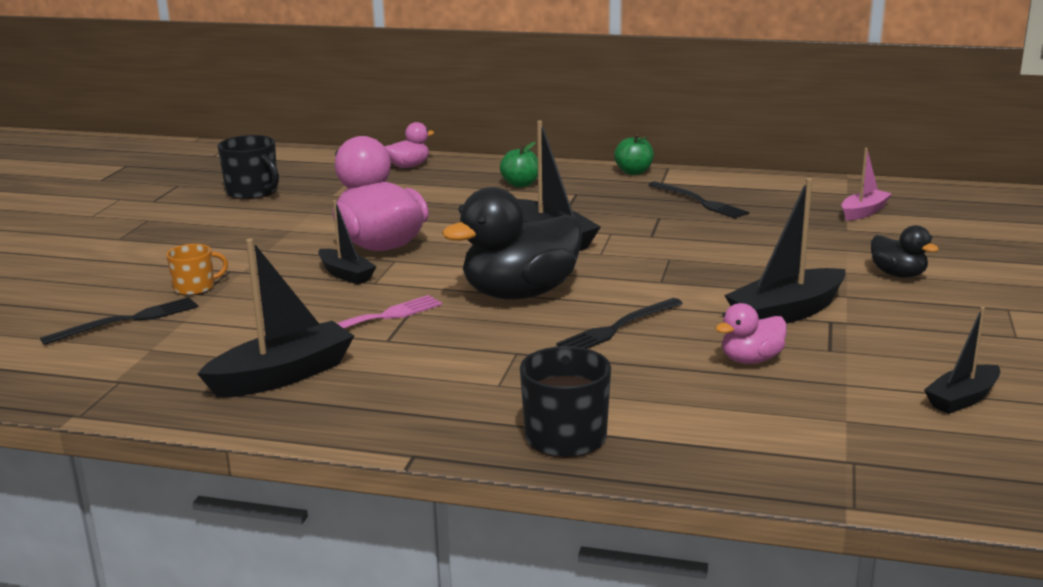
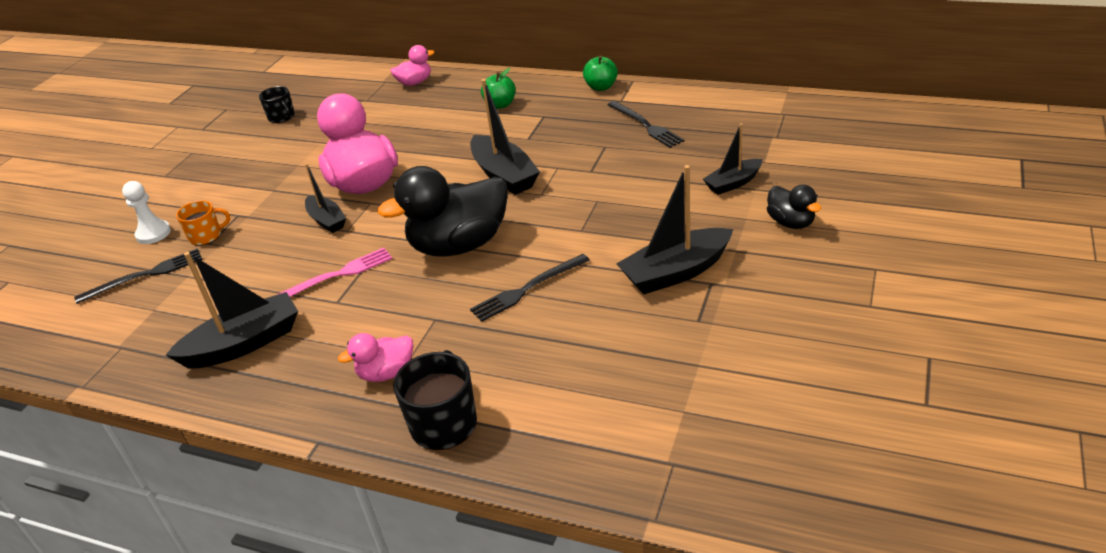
camera: 10 degrees right, 15 degrees up
(124, 286) = (153, 233): none -> white pawn
(253, 192) = (282, 117): black mug -> black mug, size x0.63
(751, 360) = (626, 332): pink duck -> pink duck (386, 373)
(863, 212) = (787, 139): pink boat -> none
(962, 399) = (794, 387): black boat -> black boat (733, 183)

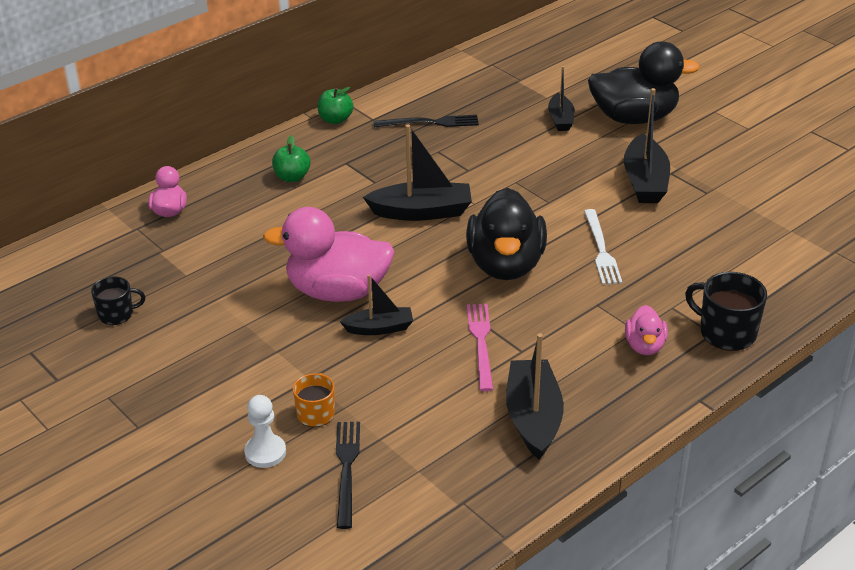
camera: 65 degrees left, 0 degrees up
(527, 289) = (601, 250): black fork -> white fork
(791, 222) = (634, 118): black duck -> black duck, size x2.04

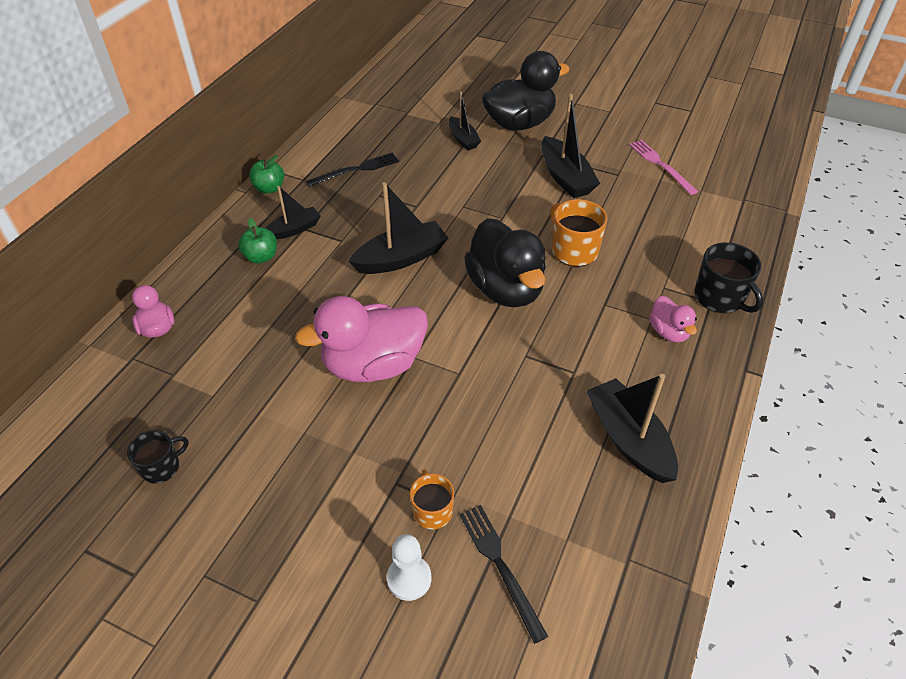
camera: 25 degrees left, 10 degrees up
(379, 328) = (435, 392): black boat -> black boat (294, 229)
(481, 343) = (534, 376): pink fork -> pink fork (660, 165)
(601, 250) = (573, 250): white fork -> orange mug
(726, 332) = (720, 297): black mug -> black mug turned 135 degrees counterclockwise

